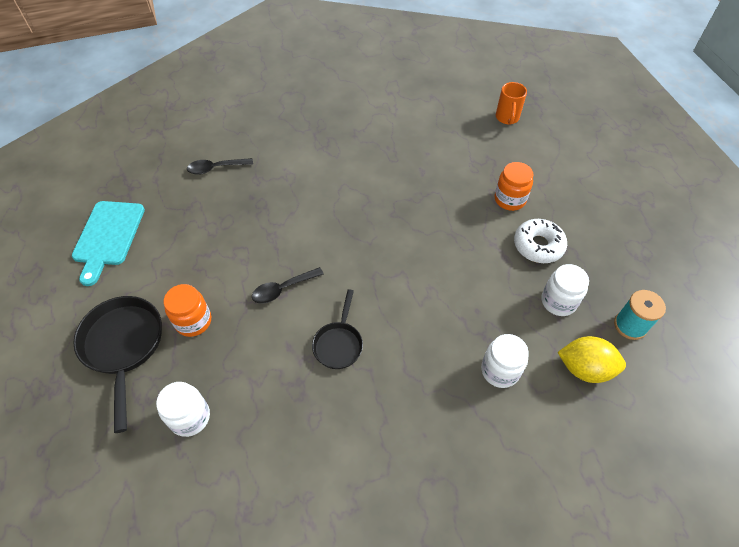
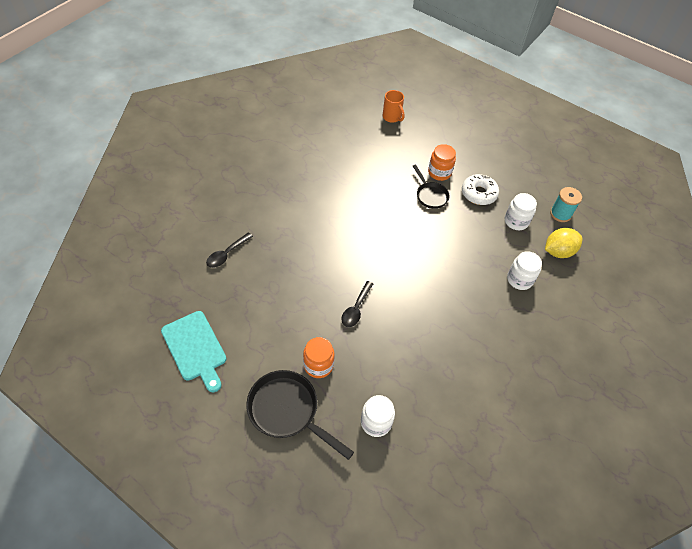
camera: 40 degrees left, 0 degrees up
(339, 344) = (421, 320): black pan -> black pan (430, 195)

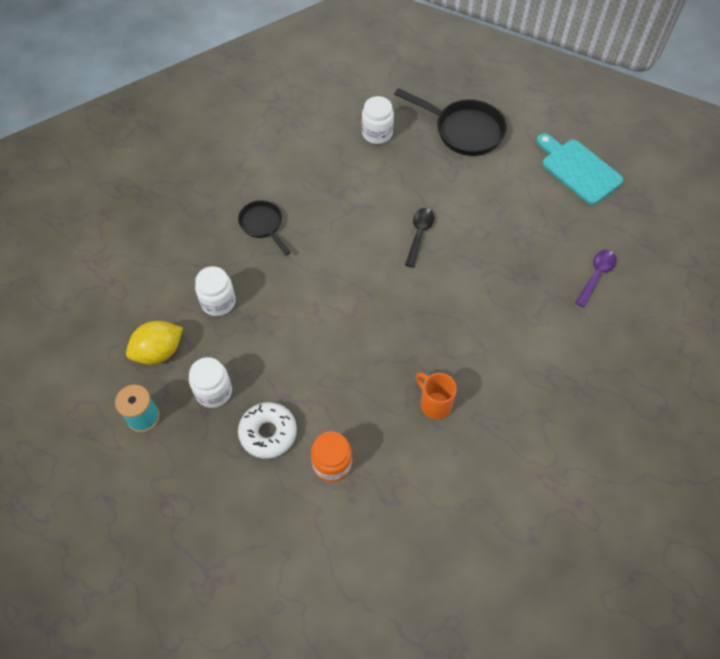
camera: 175 degrees right, 5 degrees up
(227, 254) = (596, 275): black spoon -> purple spoon
(318, 365) = (446, 172): orange jar -> none
(392, 117) = (428, 583): orange mug -> orange mug (434, 404)
(430, 195) = (343, 415): black pan -> black pan (263, 225)

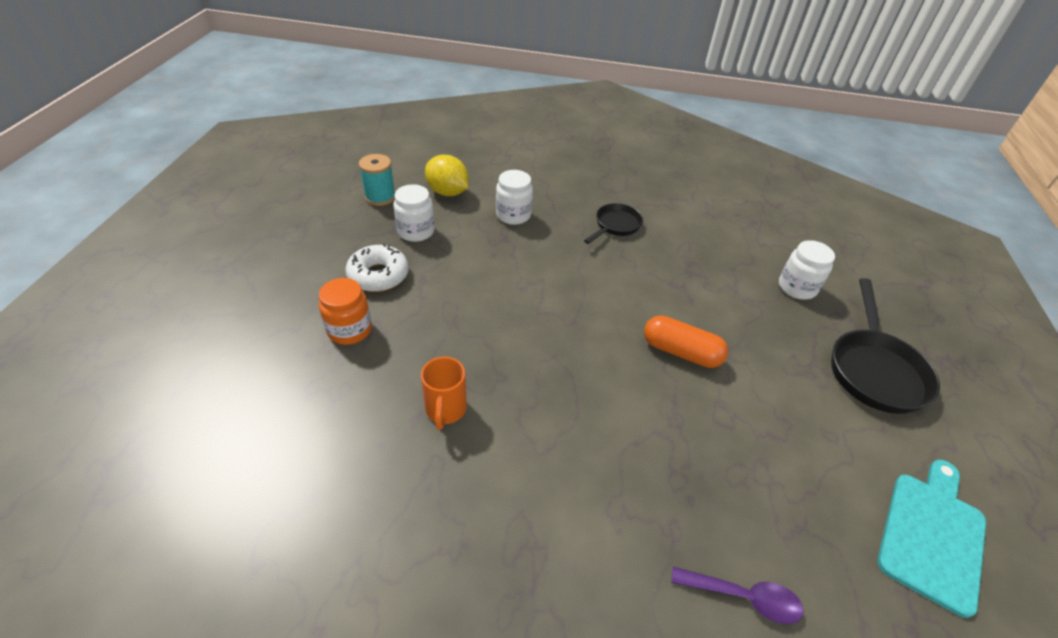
camera: 70 degrees right, 15 degrees down
(419, 234) = (681, 352): black spoon -> orange capsule
(434, 404) = (445, 410): orange mug -> orange mug turned 150 degrees clockwise

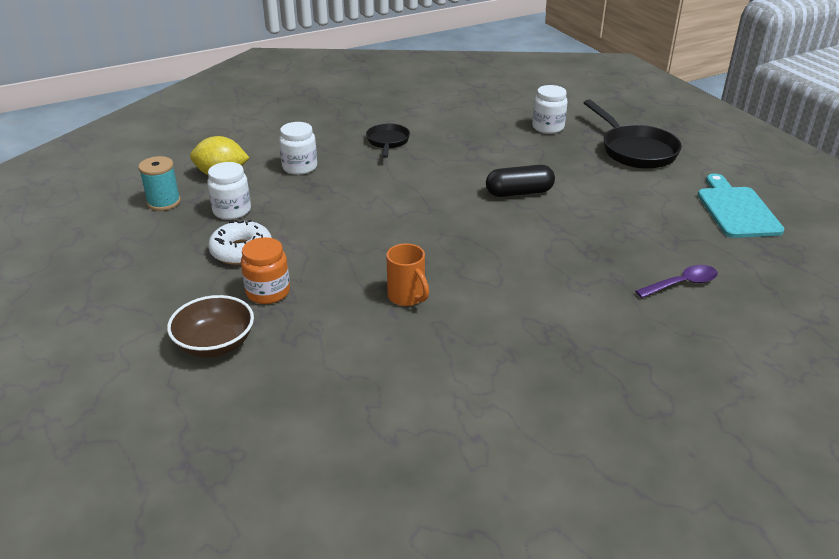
camera: 35 degrees left, 10 degrees down
(258, 357) = (215, 344): none -> brown bowl
(681, 352) = (519, 193): orange capsule -> black capsule

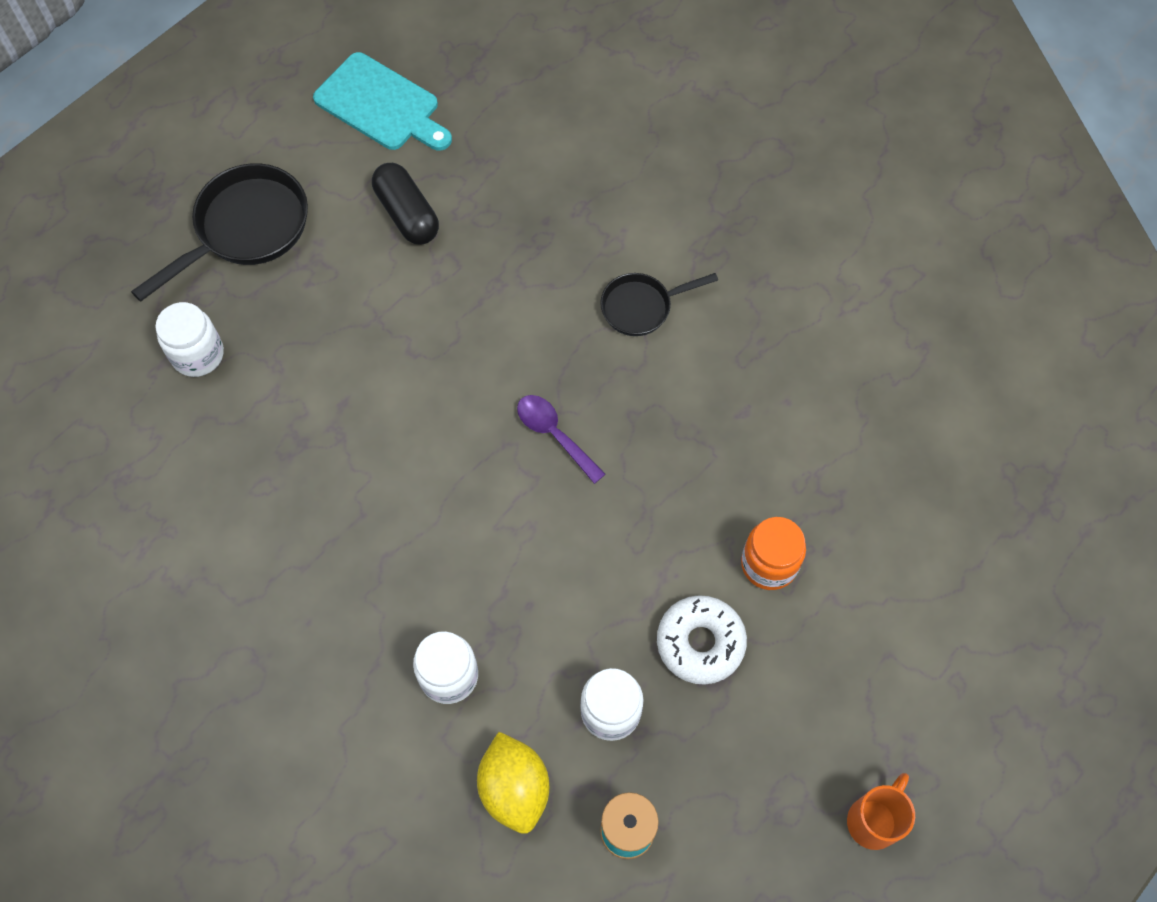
camera: 110 degrees left, 30 degrees up
(215, 344) = (882, 574): brown bowl -> none
(387, 142) = (320, 575): black pan -> black pan (641, 307)
(407, 297) = (709, 406): orange mug -> orange mug (874, 820)
(519, 193) = (421, 347): black capsule -> black capsule (407, 214)
(682, 284) = (567, 147): purple spoon -> purple spoon (554, 435)
(736, 210) = (381, 105): turquoise cutting board -> turquoise cutting board turned 120 degrees counterclockwise

